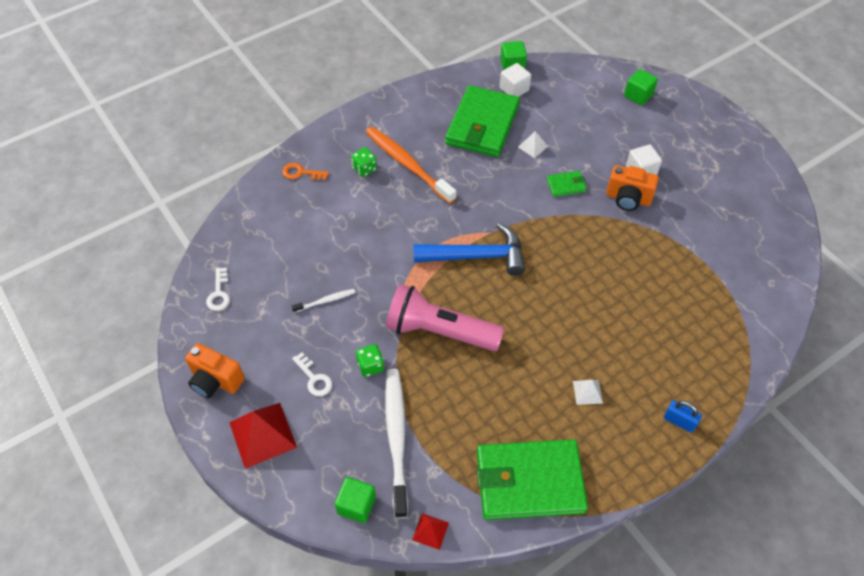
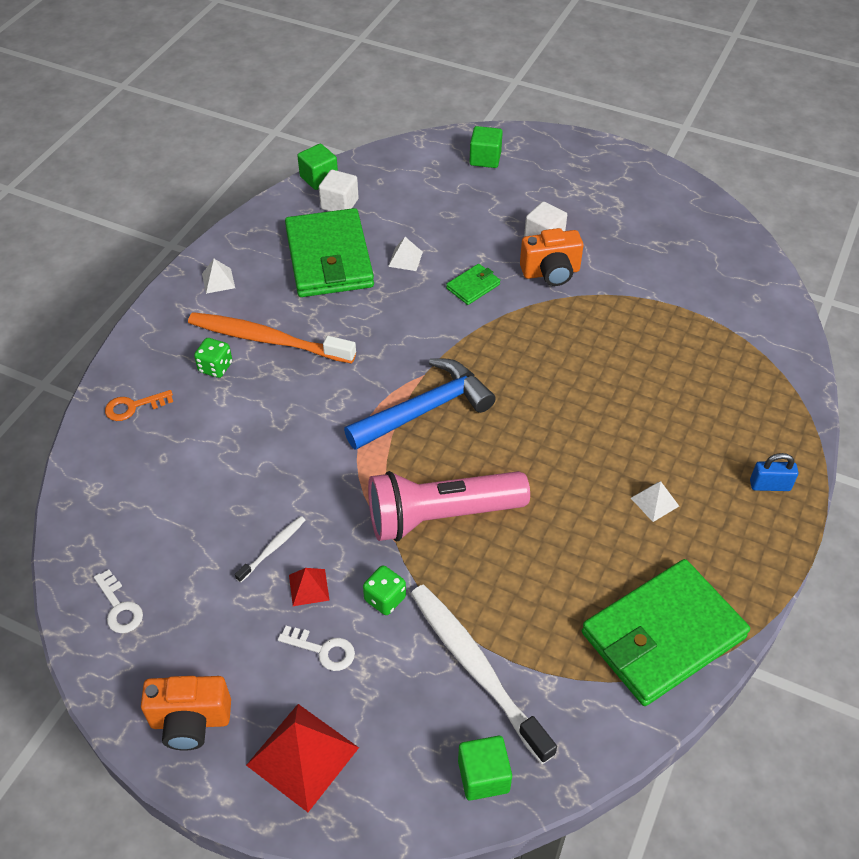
camera: 30 degrees left, 5 degrees down
(402, 111) = (218, 280): none -> white pyramid
(430, 531) = (592, 756): red pyramid -> red pyramid (309, 587)

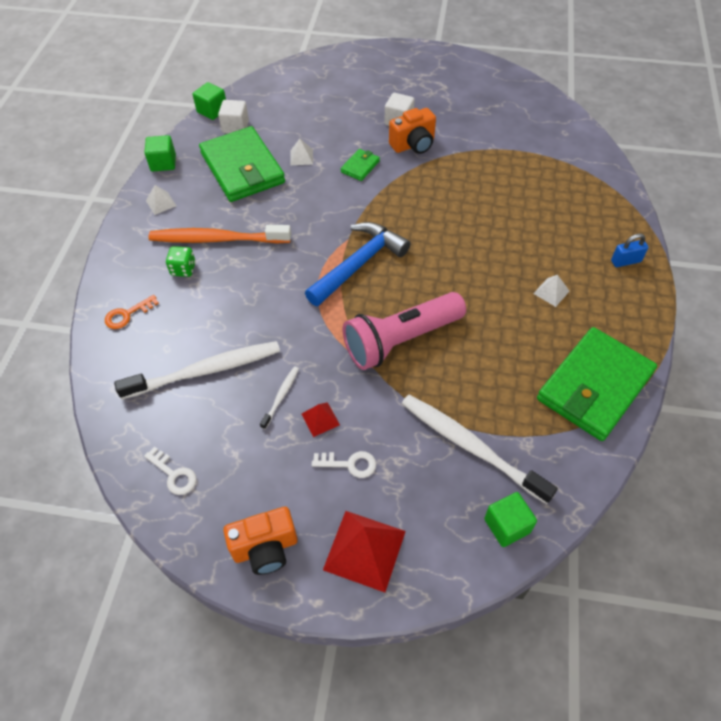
camera: 15 degrees left, 5 degrees up
(197, 495) = (205, 371): none -> white toothbrush
(385, 599) = (382, 412): green dice -> none
(485, 159) = (333, 73): green cube -> green cube (163, 163)

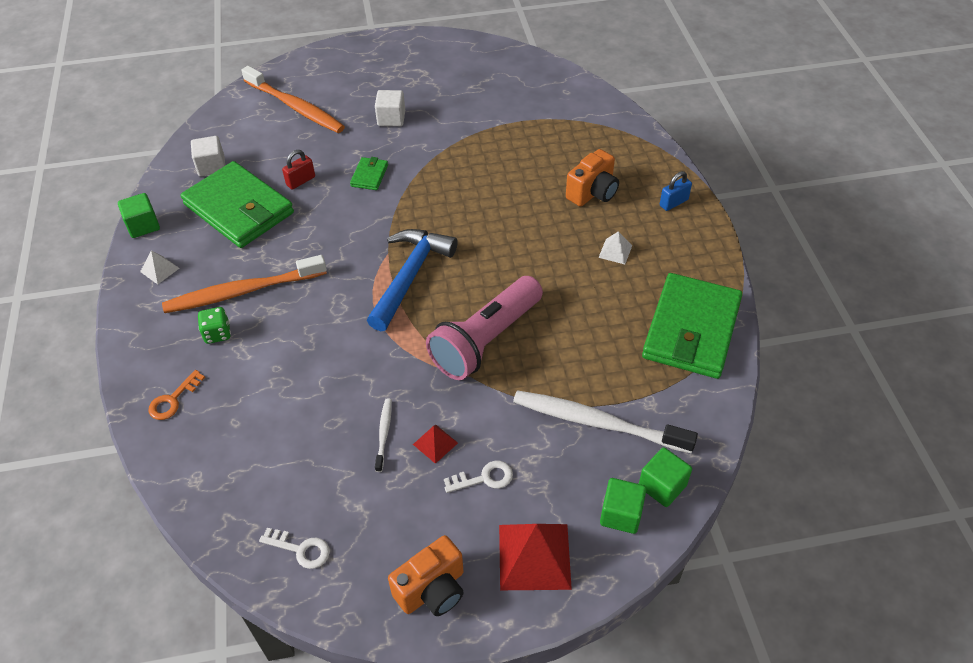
camera: 20 degrees left, 5 degrees down
(205, 371) = (289, 433): white toothbrush -> none
(212, 111) = (177, 155): green cube -> green cube (621, 514)
(301, 157) = (301, 181): white pyramid -> red padlock
(322, 92) = (295, 107): none -> orange toothbrush
(413, 145) = (417, 140): orange camera -> orange camera (593, 193)

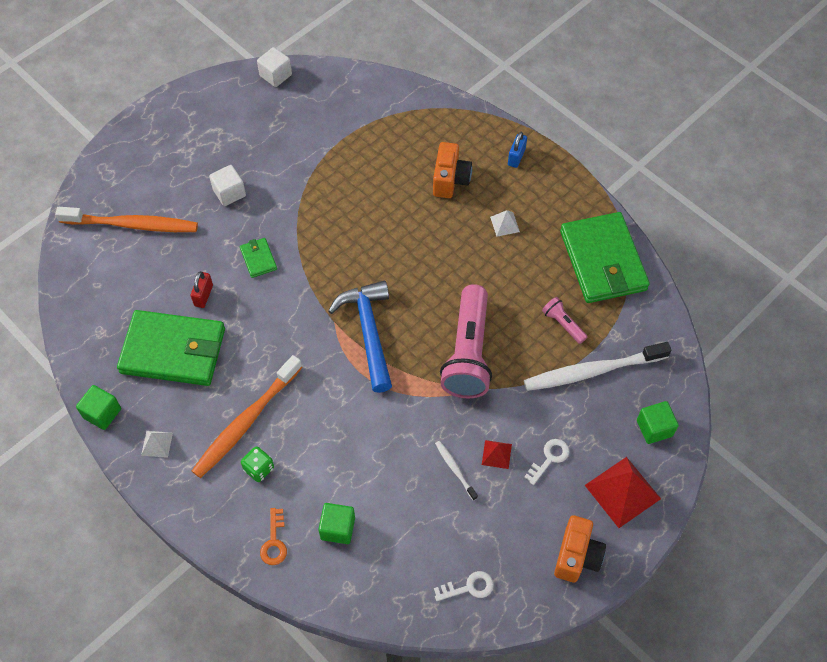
camera: 35 degrees left, 10 degrees up
(211, 166) = (110, 324): white cube -> white cube (276, 75)
(602, 364) = (563, 324): none -> pink flashlight
(662, 486) = (665, 392): green cube -> green cube (338, 528)

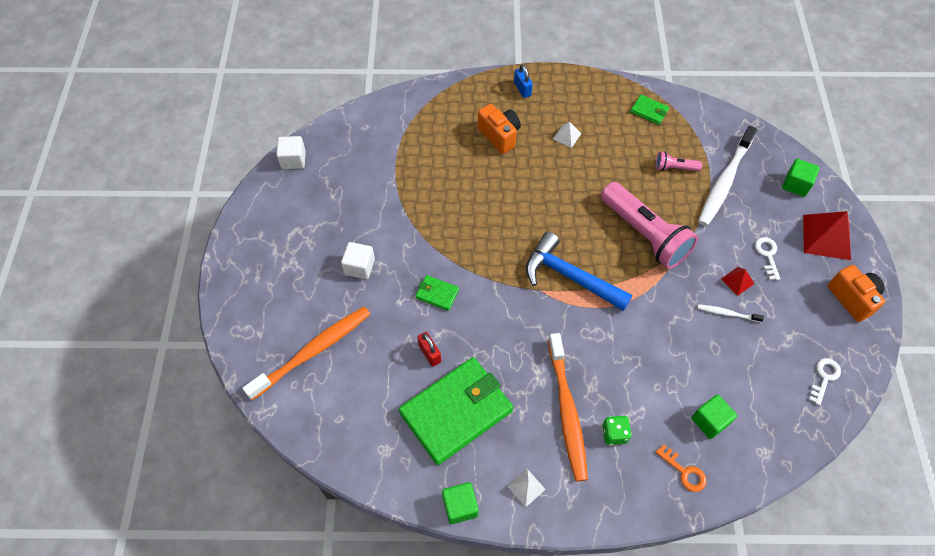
camera: 45 degrees left, 0 degrees up
(603, 261) = (649, 111): green wallet -> green wallet, size x0.42

